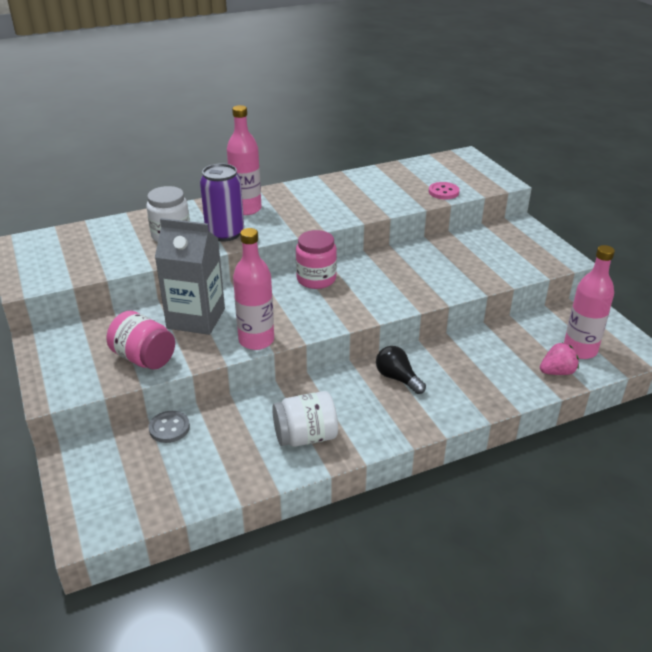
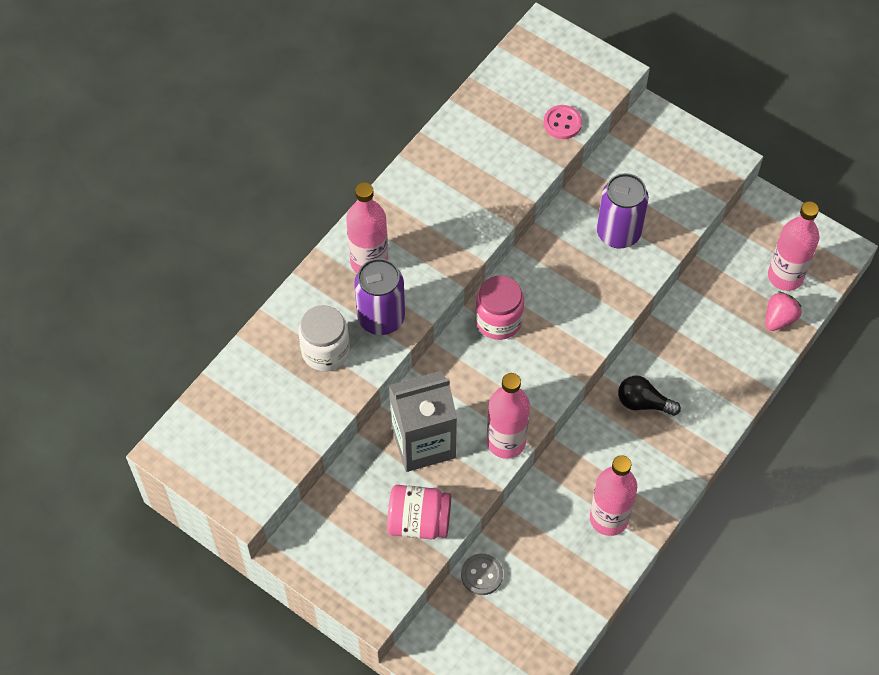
camera: 30 degrees left, 25 degrees up
(305, 436) = (608, 518): white jar -> pink bottle
(447, 267) = (618, 233): none -> purple can

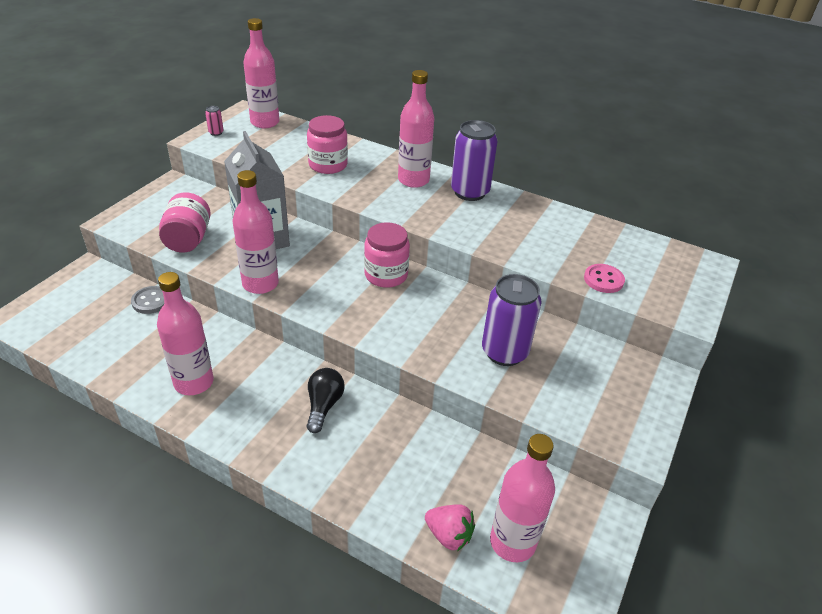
camera: 80 degrees right, 20 degrees down
(204, 424) = (265, 122): none -> pink bottle
(227, 484) = (216, 133): none -> pink can
(325, 351) = (328, 165): white jar -> pink jar
(381, 318) = (361, 187): purple can -> purple can (469, 192)

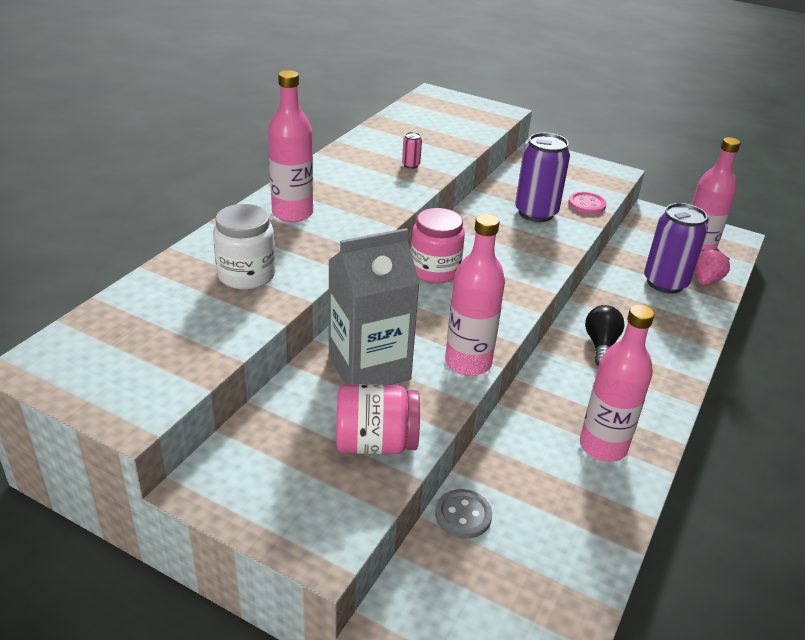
camera: 90 degrees left, 5 degrees down
(216, 133) = (111, 395): pink can -> pink can (411, 165)
(265, 122) = (87, 340): pink bottle -> none
(324, 405) = (601, 345): black light bulb -> black light bulb turned 90 degrees clockwise
(328, 165) = (246, 275): pink jar -> white jar
(469, 192) = (321, 181): purple can -> purple can (665, 283)
(603, 280) = (466, 135): pink button -> pink button (586, 205)

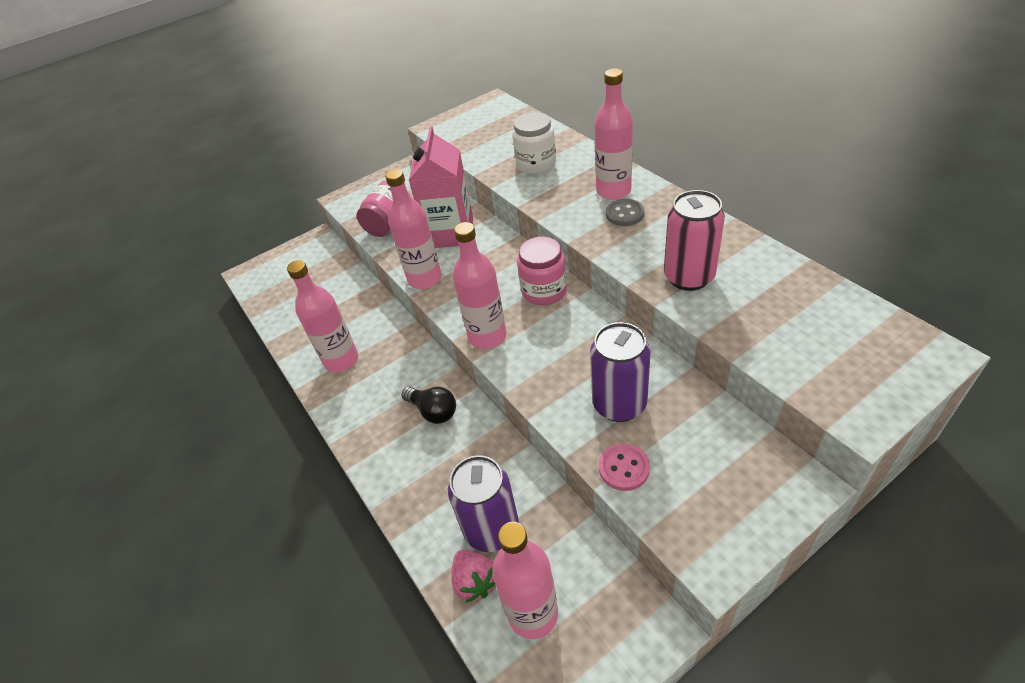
camera: 125 degrees right, 10 degrees up
(369, 368) = (451, 233): grey carton -> pink carton
(411, 165) = (689, 277): pink can -> pink can, size x2.45
(463, 515) = (348, 277): grey button -> grey button (625, 214)
(520, 291) = (487, 336): none -> pink bottle

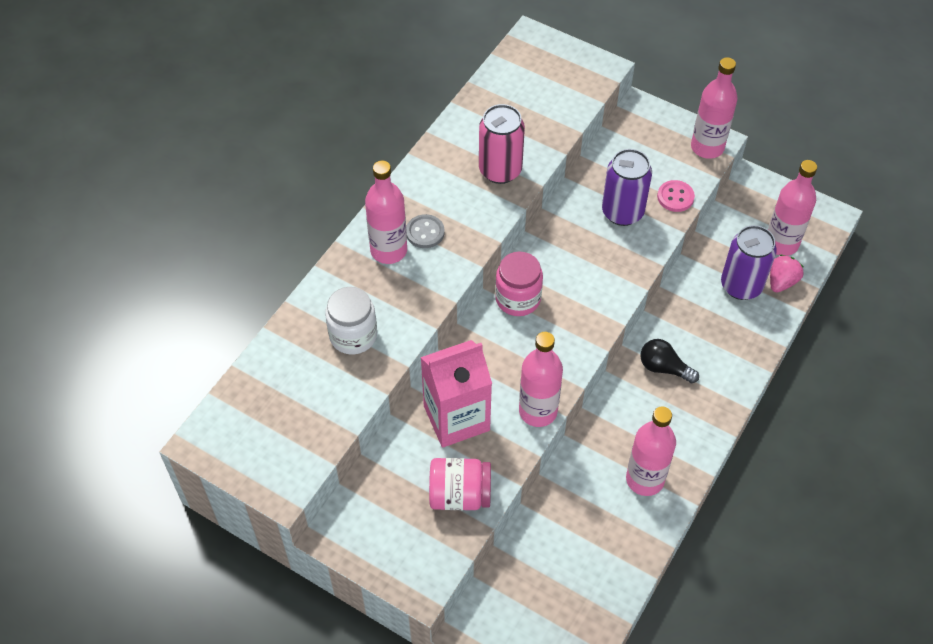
camera: 120 degrees left, 10 degrees up
(433, 411) = (664, 368): black light bulb -> black light bulb turned 75 degrees counterclockwise
(487, 336) = (592, 324): pink bottle -> pink bottle (707, 147)

